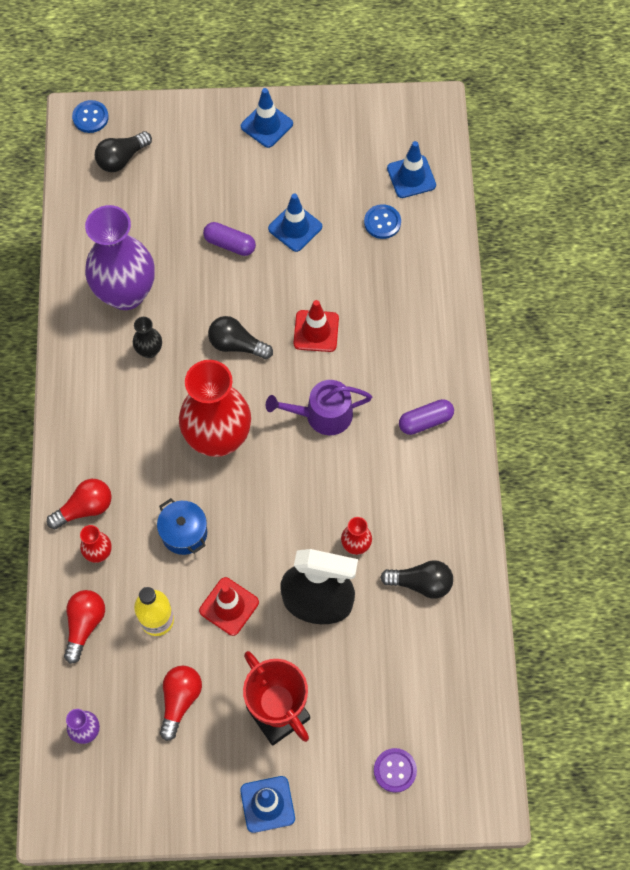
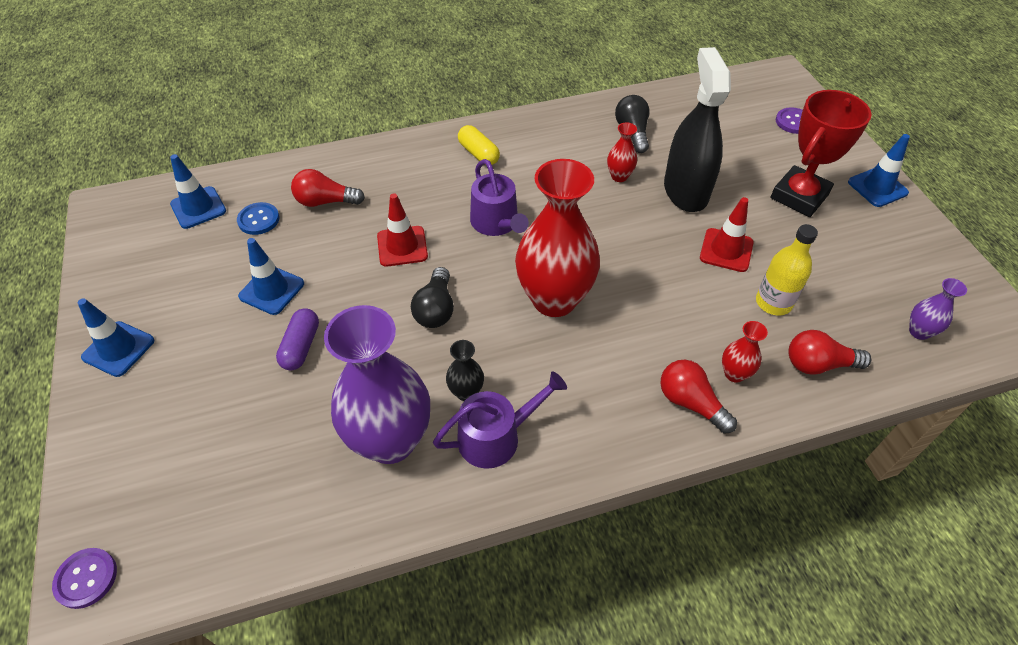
camera: 105 degrees left, 15 degrees down
(90, 117) = (86, 578): blue button -> purple button
(105, 362) = (496, 437): none -> purple watering can
(122, 158) = (168, 508): black light bulb -> none
(180, 700) = (837, 265): red light bulb -> red light bulb (325, 201)
(184, 533) = (672, 303): blue pot -> none
(425, 421) = (479, 153): purple capsule -> yellow capsule

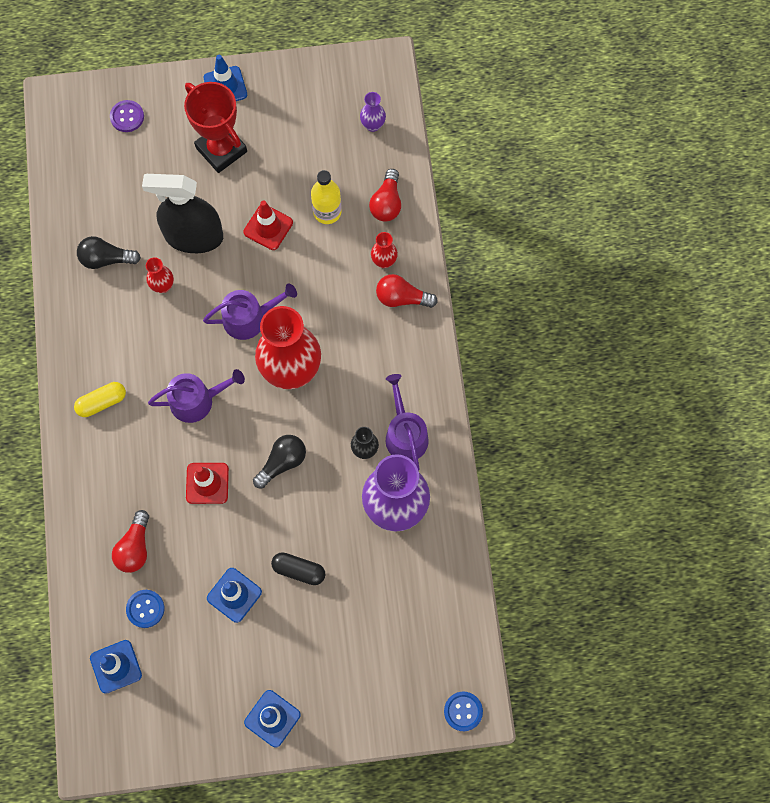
camera: 80 degrees left, 20 degrees up
(86, 578) = (463, 711): purple button -> blue button
(301, 346) = (299, 570): purple capsule -> black capsule
(436, 309) = (282, 462): black light bulb -> black light bulb turned 60 degrees counterclockwise
(607, 251) = (249, 318): none -> purple watering can
(691, 403) = (402, 298): red light bulb -> red light bulb turned 45 degrees clockwise

